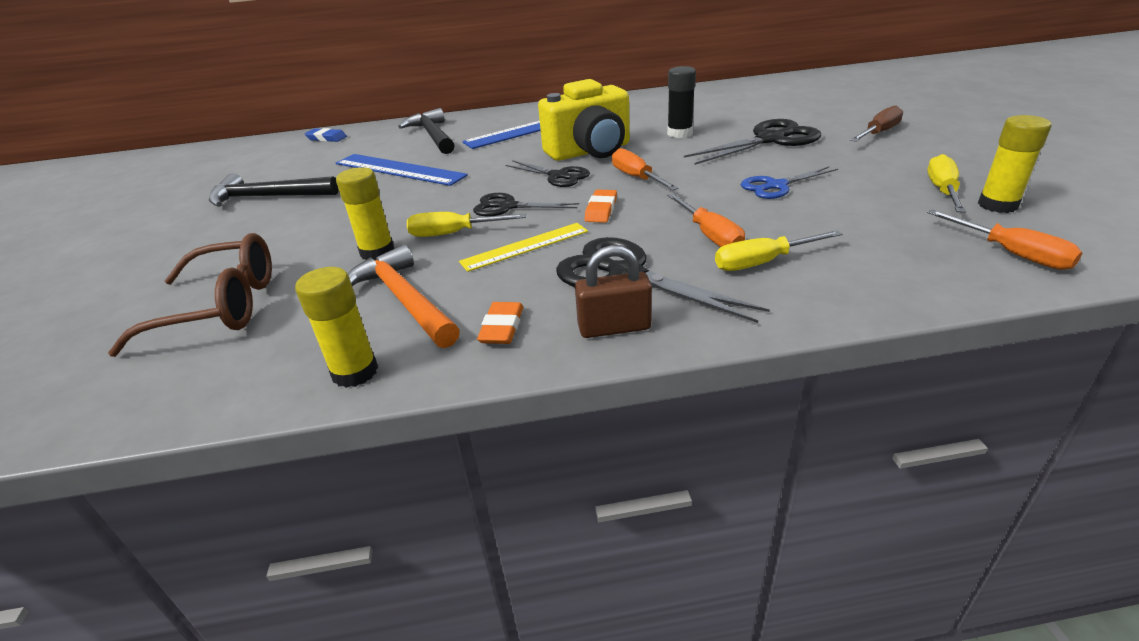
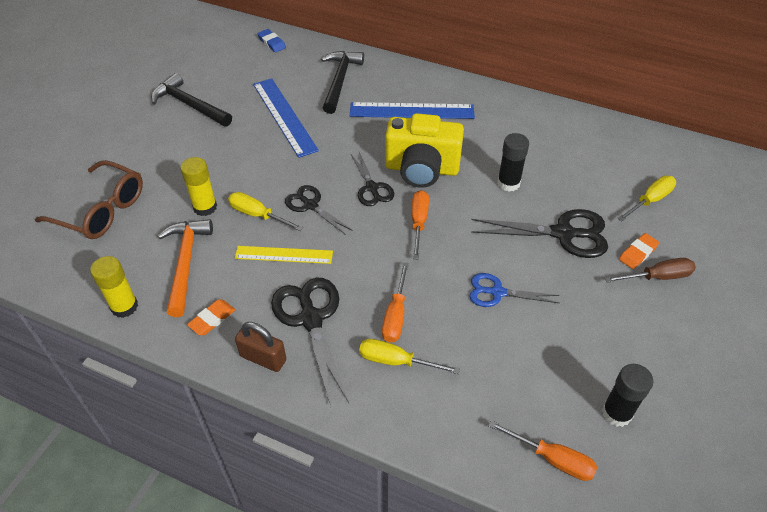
camera: 30 degrees right, 15 degrees up
(601, 210) = (360, 245): orange eraser -> orange eraser (638, 253)
(942, 190) = (602, 373): yellow screwdriver -> yellow screwdriver (650, 200)
(997, 205) = (616, 413): yellow glue stick -> black glue stick
(1011, 253) = (552, 459): orange screwdriver -> orange screwdriver turned 60 degrees counterclockwise

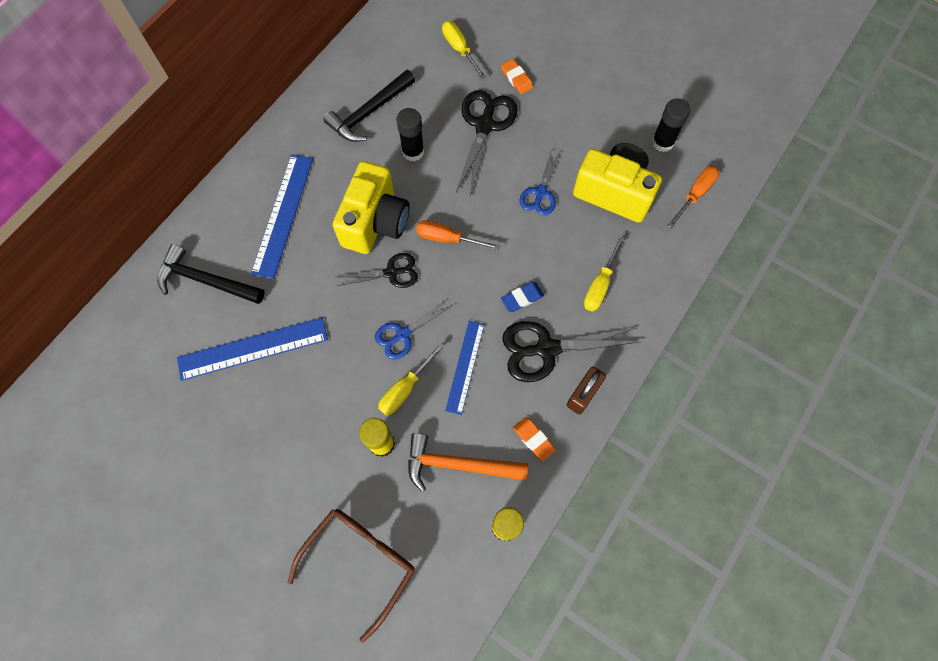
camera: 80 degrees left, 20 degrees up
(189, 104) = (196, 460): black hammer -> black hammer (369, 113)
(272, 43) = (99, 352): blue eraser -> blue eraser (522, 298)
(284, 255) = (465, 366): yellow ruler -> blue ruler
(310, 205) = (403, 334): black scissors -> blue scissors
(395, 315) = (553, 277): orange screwdriver -> none
(523, 364) = (614, 192): none -> yellow camera
(658, 277) = (543, 73): brown screwdriver -> none

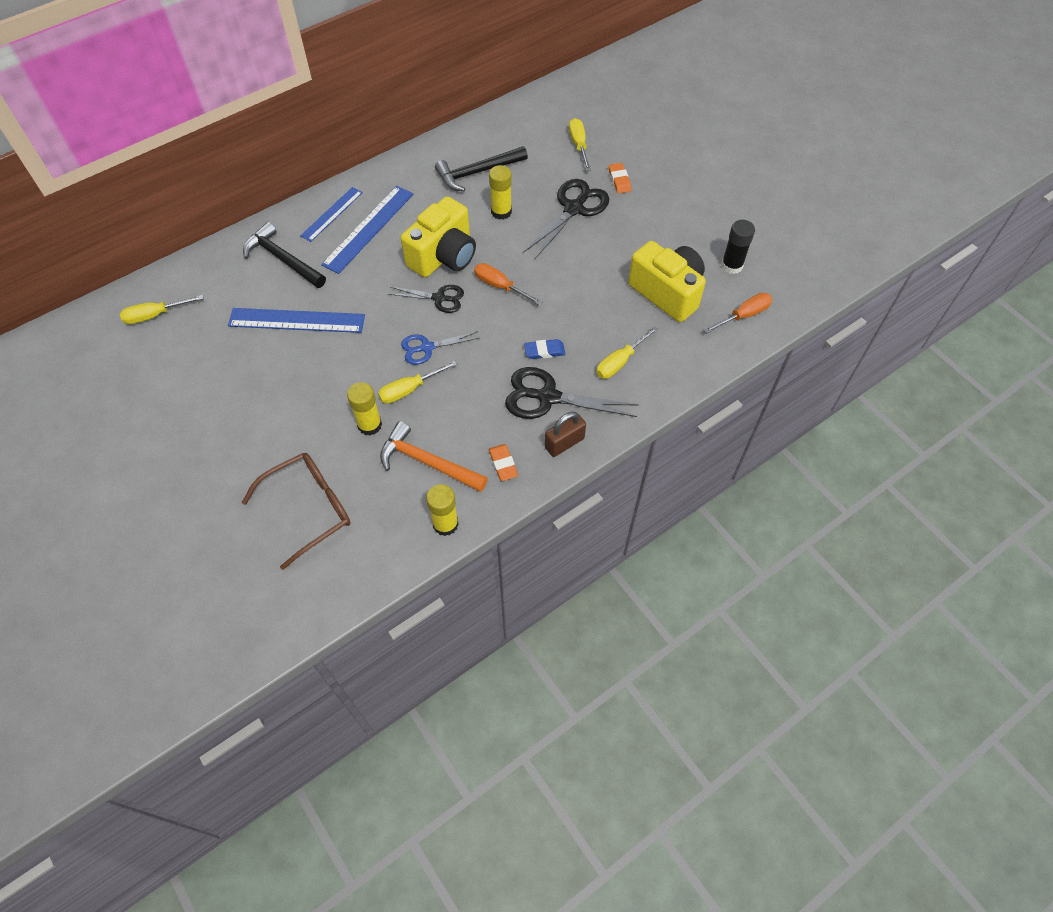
camera: 20 degrees right, 10 degrees down
(93, 394) = (155, 315): none -> yellow screwdriver
(413, 151) = (501, 212): black glue stick -> yellow glue stick
(465, 366) = (469, 389): blue ruler -> blue ruler (332, 214)
(540, 193) = (599, 274): blue scissors -> none

